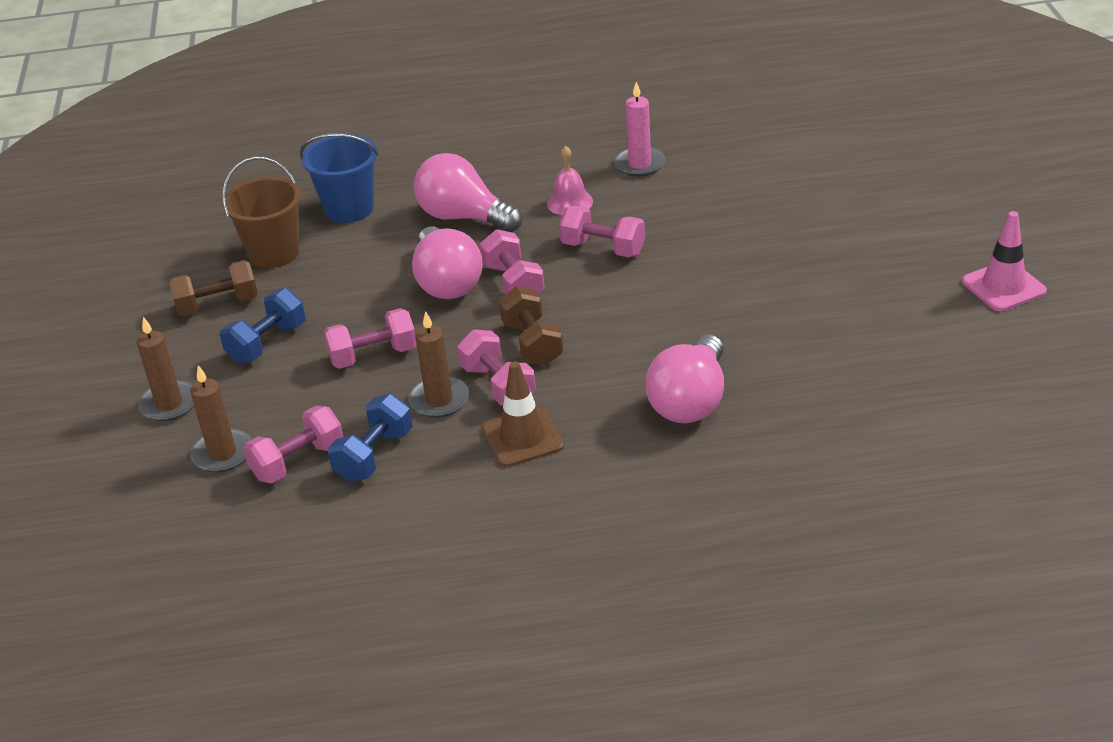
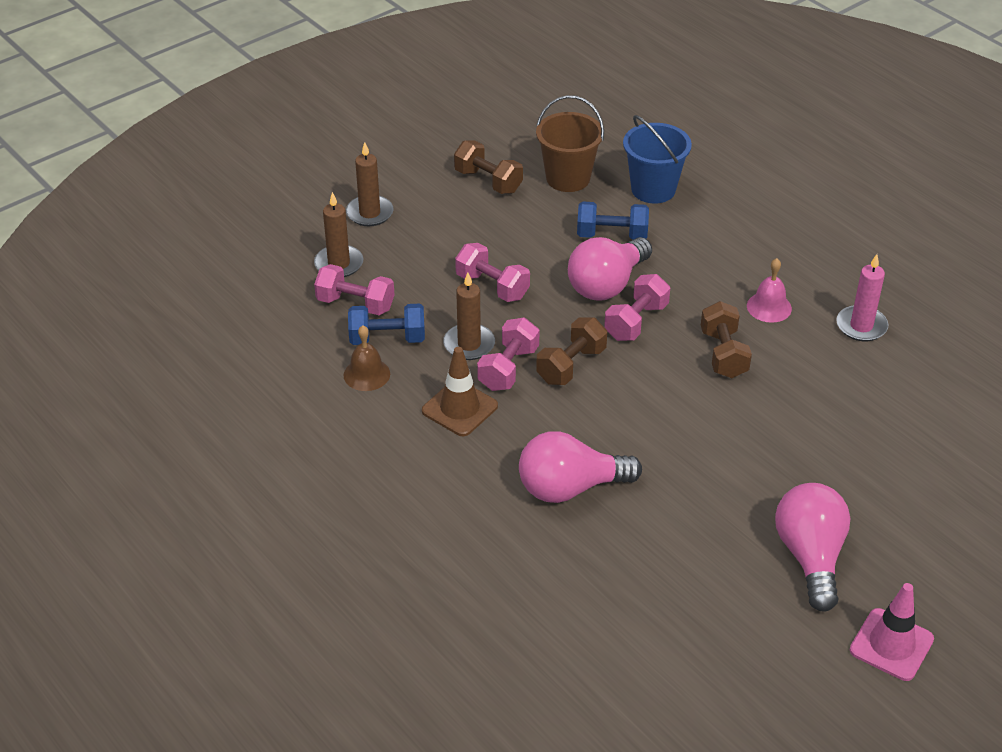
camera: 55 degrees right, 5 degrees up
(267, 343) = (466, 226): blue dumbbell -> blue dumbbell (612, 235)
(412, 489) = (366, 374): none -> brown bell
(463, 217) = (696, 255): pink light bulb -> pink light bulb (810, 557)
(603, 248) = (723, 354): pink dumbbell -> brown dumbbell

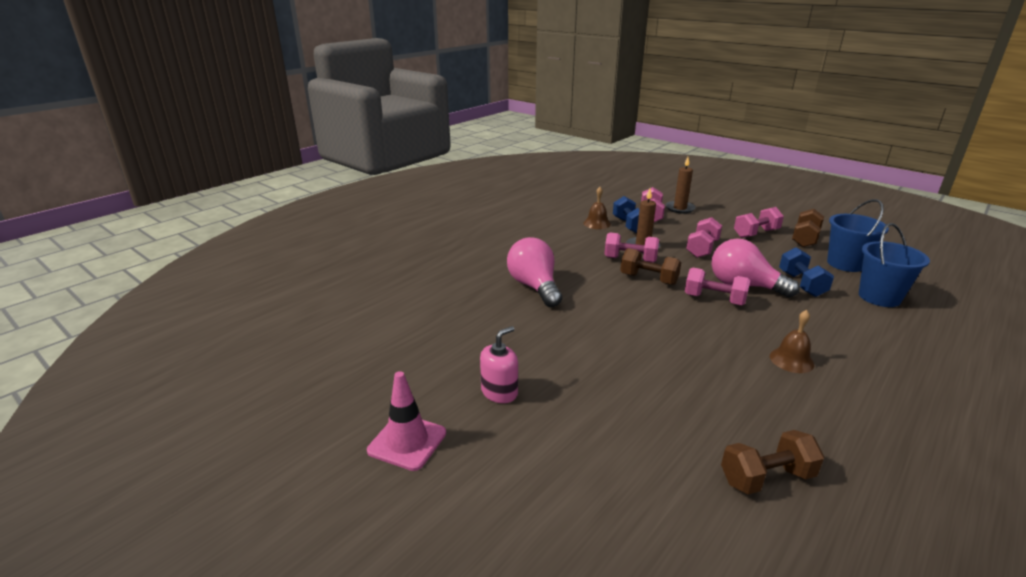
camera: 80 degrees right, 15 degrees down
(369, 213) = (731, 211): brown candle -> none
(457, 218) = (756, 233): none -> pink dumbbell
(459, 408) = (585, 249): brown traffic cone -> none
(568, 178) = (845, 264): brown bucket -> blue bucket
(723, 354) = (710, 339): brown dumbbell -> brown dumbbell (766, 478)
(769, 307) = (791, 360): pink bell -> brown bell
(810, 557) = (499, 392): pink light bulb -> pink soap dispenser
(861, 326) = (819, 418): pink candle -> none

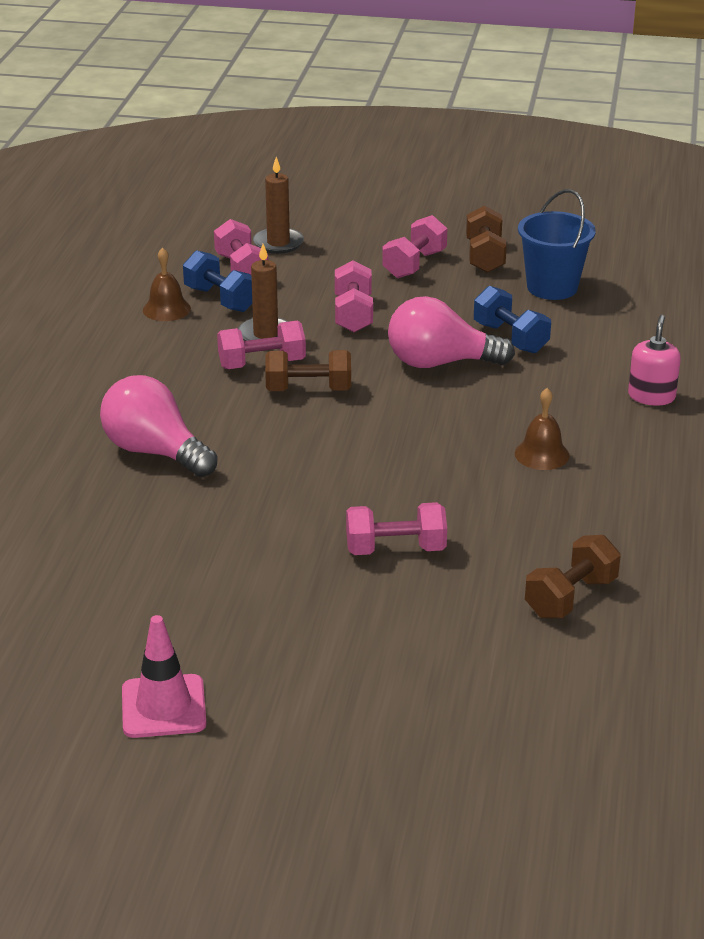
camera: 30 degrees left, 5 degrees up
(499, 392) = (226, 612): pink soap dispenser -> pink soap dispenser (651, 396)
(714, 299) = (413, 396): pink dumbbell -> pink dumbbell (395, 549)
(879, 297) = (608, 331): blue bucket -> none

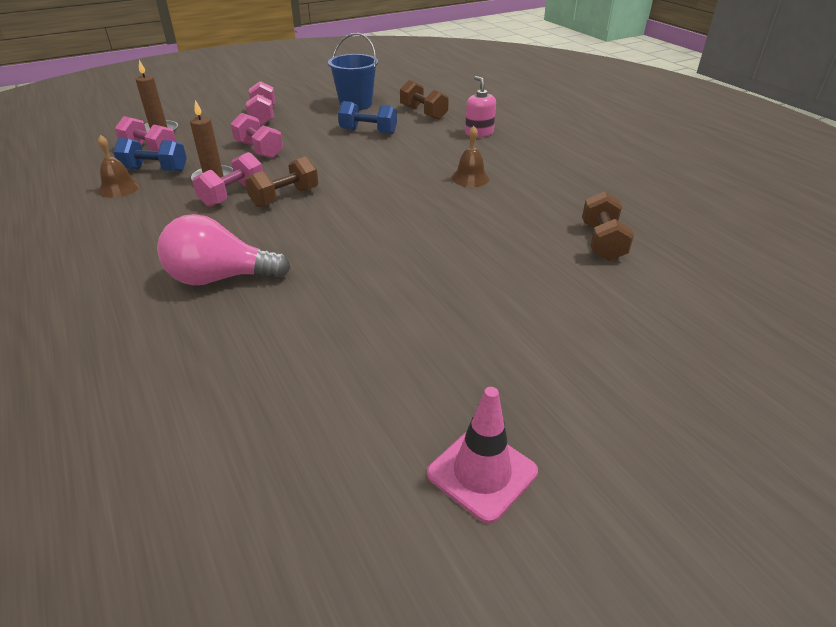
camera: 40 degrees left, 5 degrees up
(395, 549) = (471, 263): pink dumbbell -> none
(440, 363) = (347, 156): pink light bulb -> none
(485, 256) = (299, 102): brown dumbbell -> brown dumbbell (423, 113)

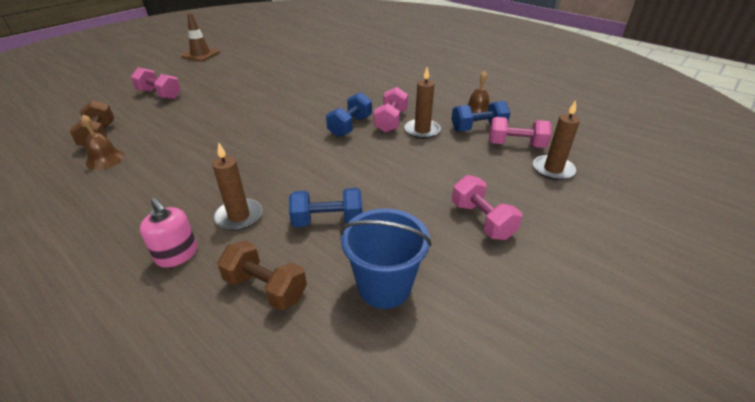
camera: 160 degrees right, 0 degrees up
(220, 278) = (342, 81): pink light bulb -> none
(259, 150) = (422, 166): pink dumbbell -> pink dumbbell (160, 94)
(285, 197) = (350, 126): brown dumbbell -> blue dumbbell
(433, 144) = (239, 216): none -> brown candle
(470, 178) = (196, 174): brown bell -> brown bell (105, 159)
(482, 473) = (200, 54): pink traffic cone -> brown traffic cone

